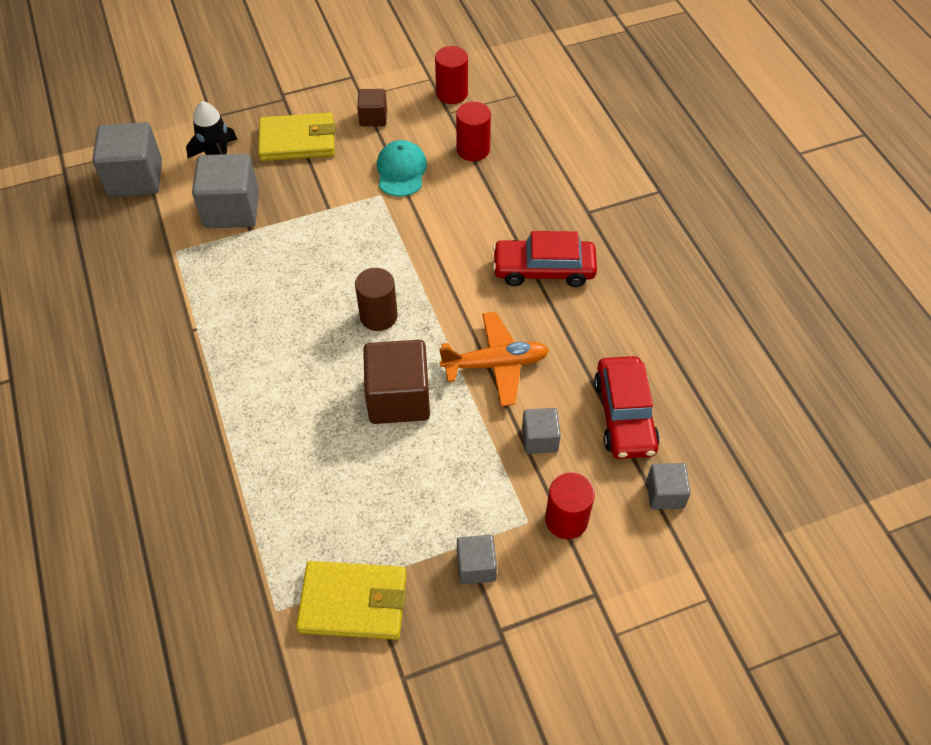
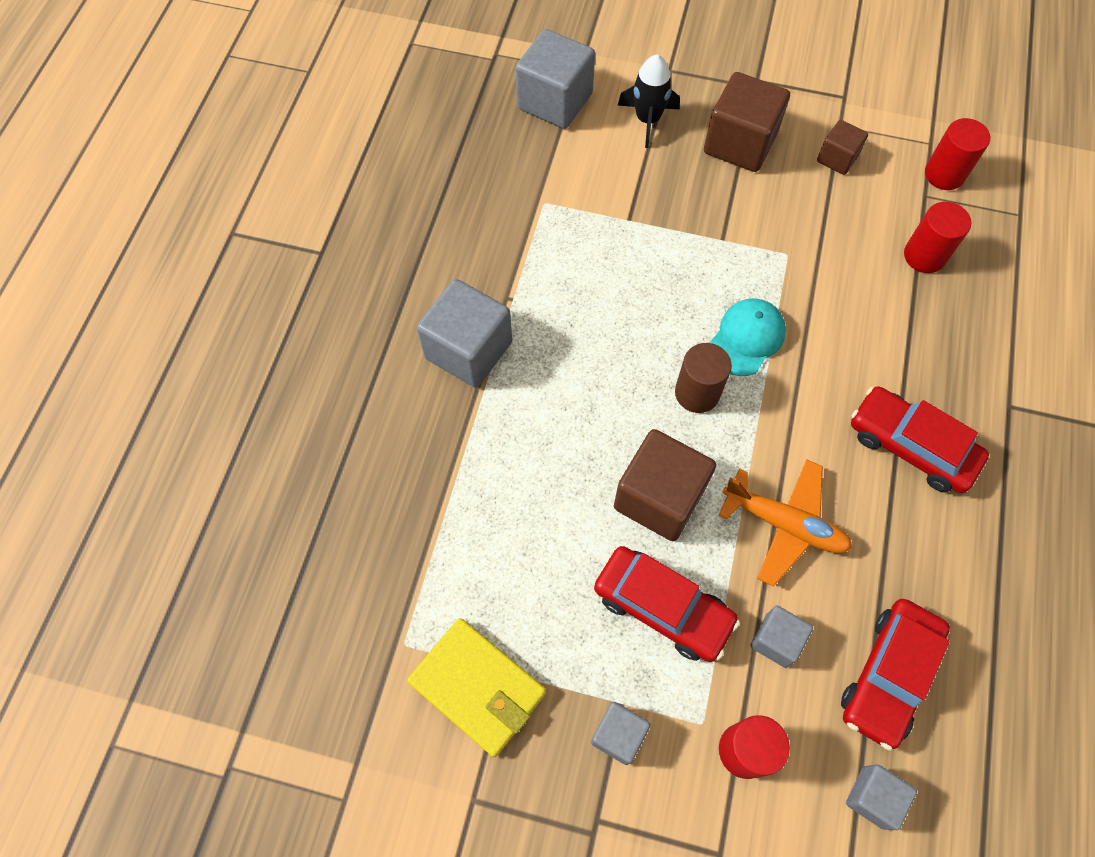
camera: 35 degrees right, 10 degrees up
(232, 209) = (625, 187): grey cube -> grey cube (468, 350)
(297, 140) = (740, 143): yellow wallet -> brown cube
(401, 171) = (827, 238): turquoise cap -> turquoise cap (746, 338)
(450, 466) = (662, 607): none -> red car

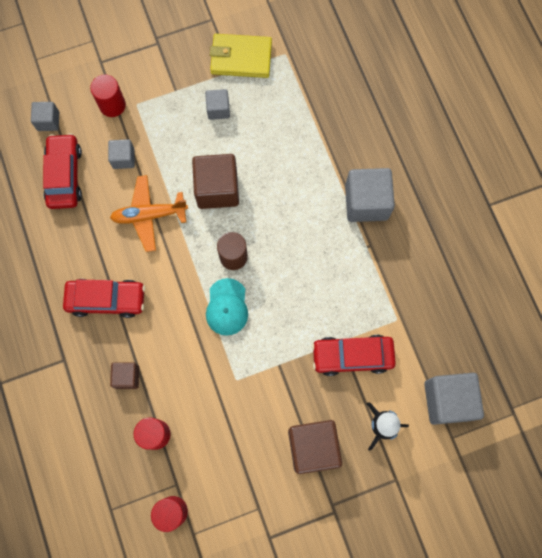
camera: 145 degrees right, 10 degrees up
(618, 735) = (169, 77): grey cube -> grey cube (218, 109)
(662, 607) = (183, 140): red car -> red car (352, 356)
(837, 158) = (246, 477): brown cube -> brown cube (127, 377)

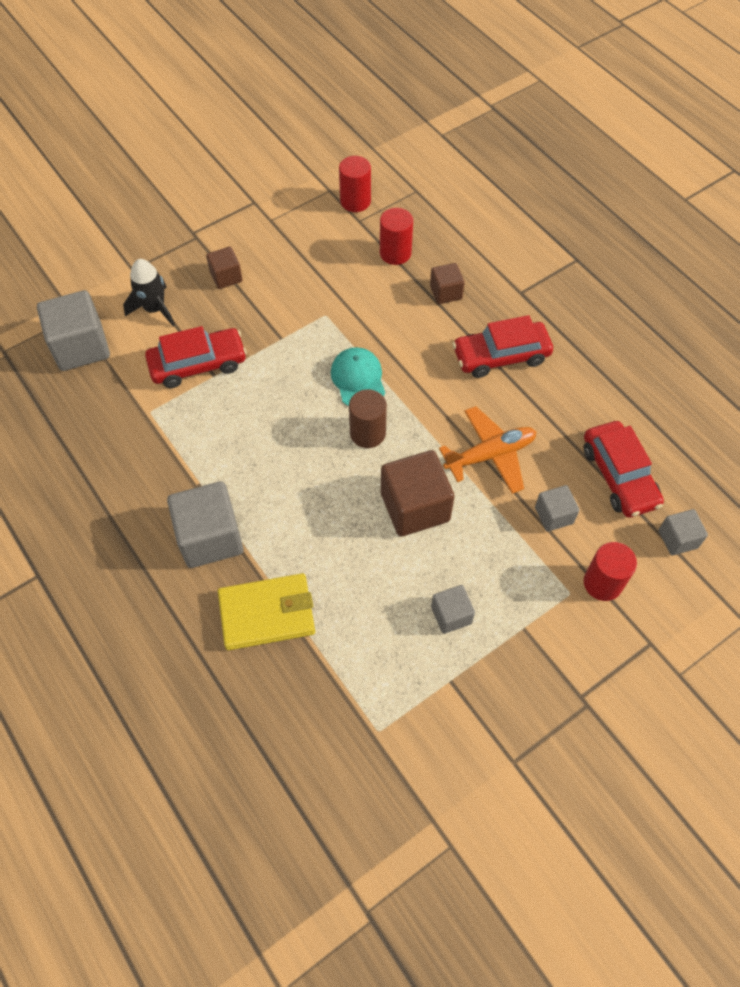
camera: 165 degrees right, 15 degrees down
(241, 58) = (445, 705): yellow wallet -> yellow wallet (267, 613)
(313, 447) = (226, 277): brown cube -> brown cube, size x0.55

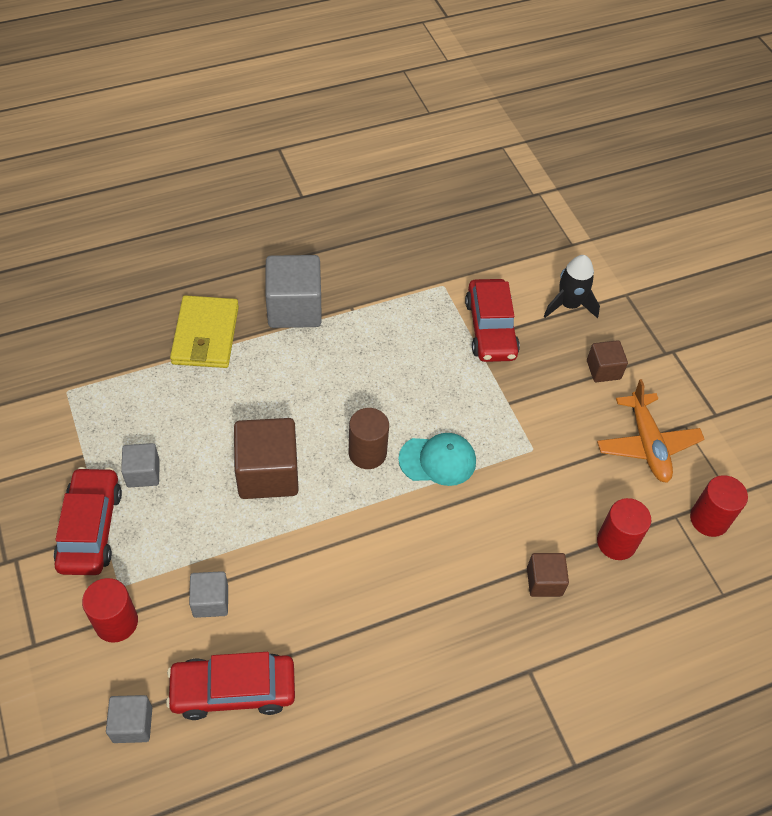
camera: 100 degrees right, 5 degrees down
(81, 347) = (532, 245): grey cube -> none
(490, 455) = (305, 561): orange plane -> orange plane (647, 444)
(501, 356) = (435, 615): red car -> red car (90, 528)

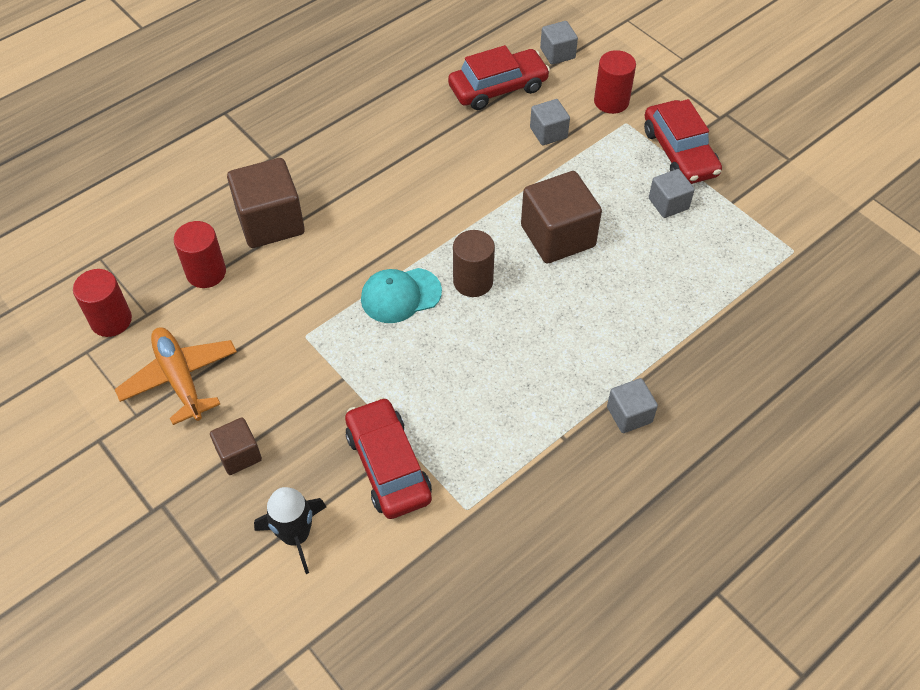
camera: 165 degrees right, 0 degrees up
(206, 335) = (704, 350): yellow wallet -> none
(294, 308) = (629, 414): grey cube -> grey cube, size x0.55
(544, 581) = (270, 222): brown cube -> brown cube, size x1.83

